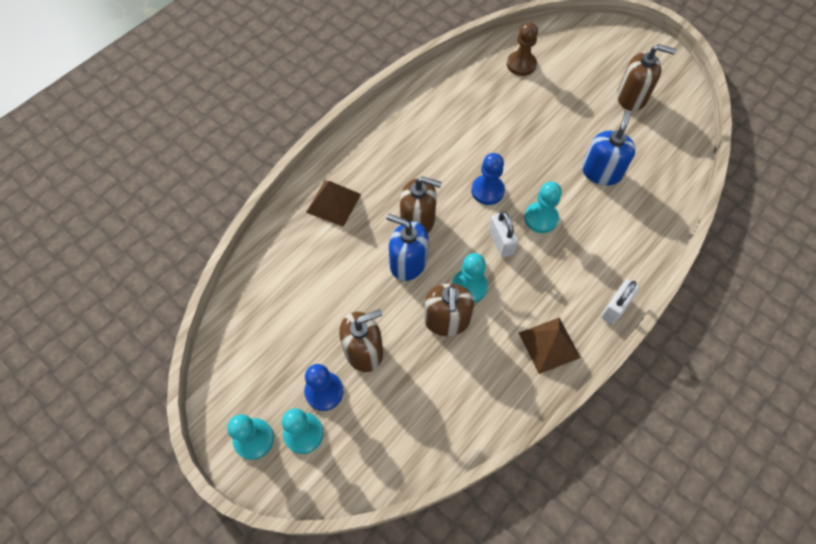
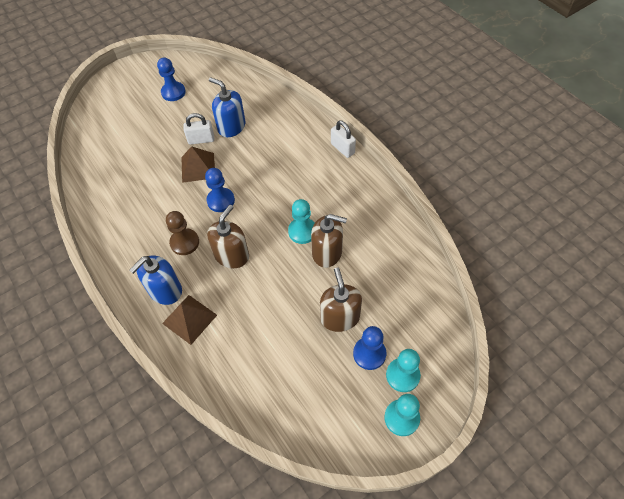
camera: 75 degrees left, 5 degrees down
(408, 263) = (269, 270): blue soap dispenser -> blue soap dispenser (165, 290)
(501, 242) = (270, 202): white padlock -> white padlock (201, 140)
(521, 64) = (107, 150): brown pawn -> brown pawn (184, 242)
(541, 218) = (258, 172): turquoise pawn -> none
(549, 345) = (361, 192): brown pyramid -> brown pyramid (198, 167)
(631, 97) = (173, 92): brown soap dispenser -> blue pawn

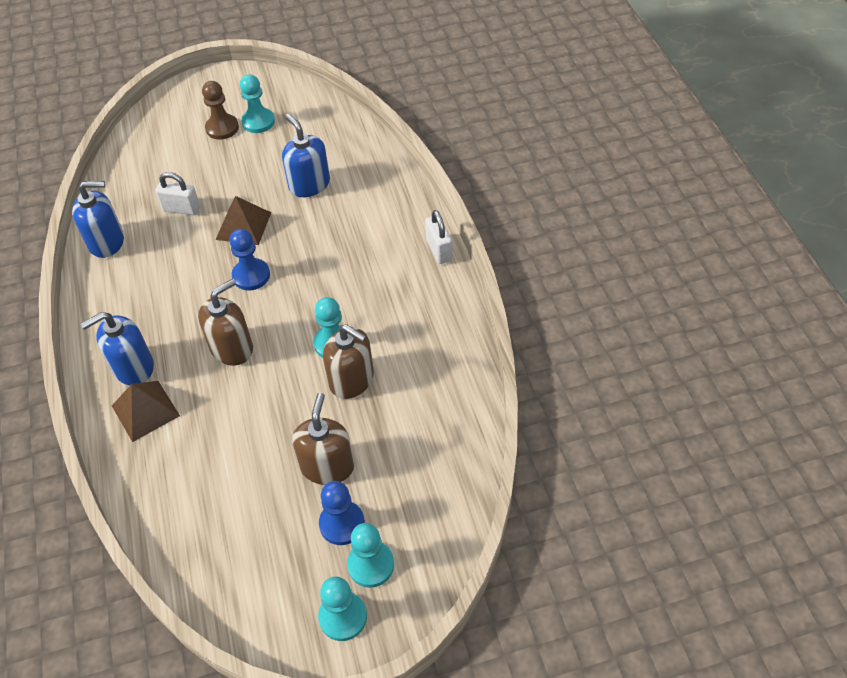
camera: 20 degrees right, 5 degrees down
(100, 205) = (107, 242): none -> blue soap dispenser
(173, 92) = (258, 122): blue pawn -> turquoise pawn
(184, 242) = (183, 315): brown pawn -> brown pawn (222, 128)
(201, 140) = (264, 191): white padlock -> white padlock (181, 209)

